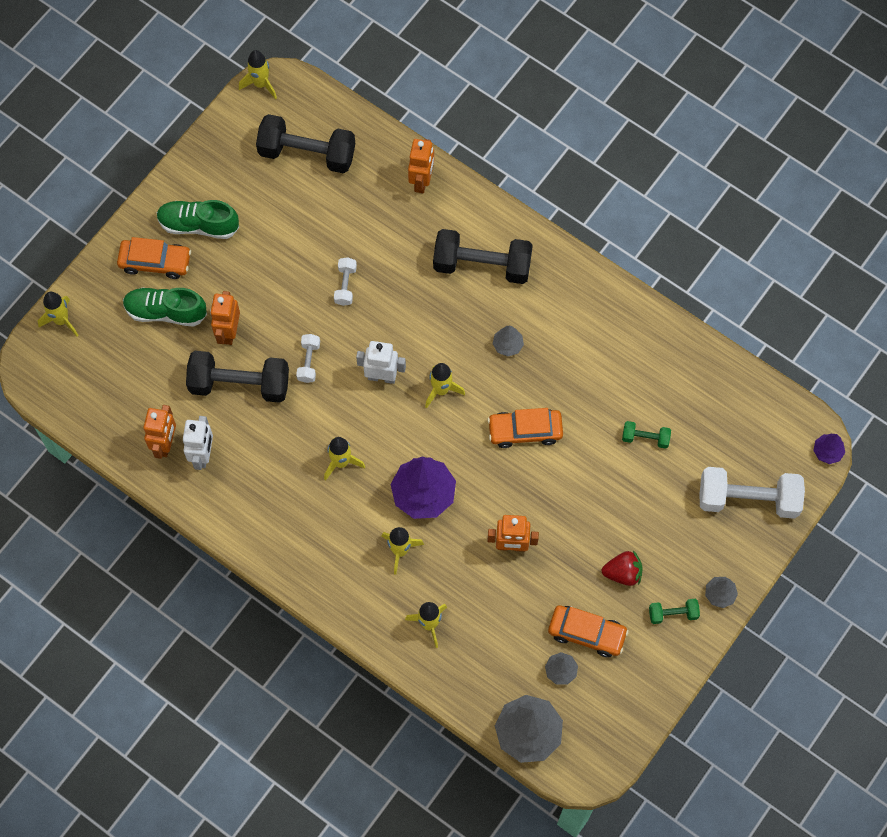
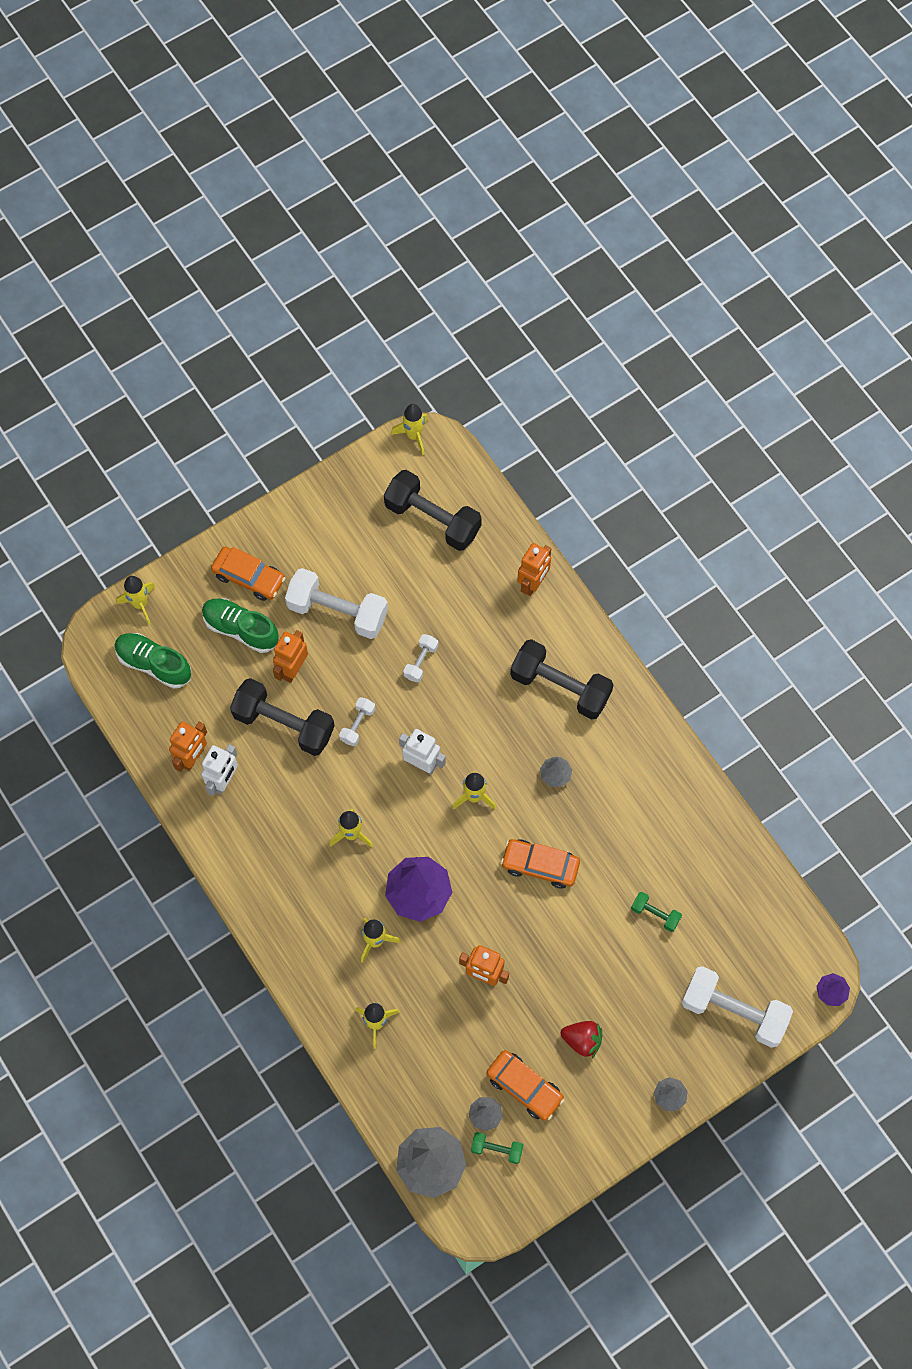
camera: 20 degrees right, 0 degrees up
(198, 225) = (303, 554): green shoe -> green shoe (154, 664)
(250, 266) = (337, 612): none -> white dumbbell
(673, 614) = (616, 1098): green dumbbell -> green dumbbell (496, 1149)

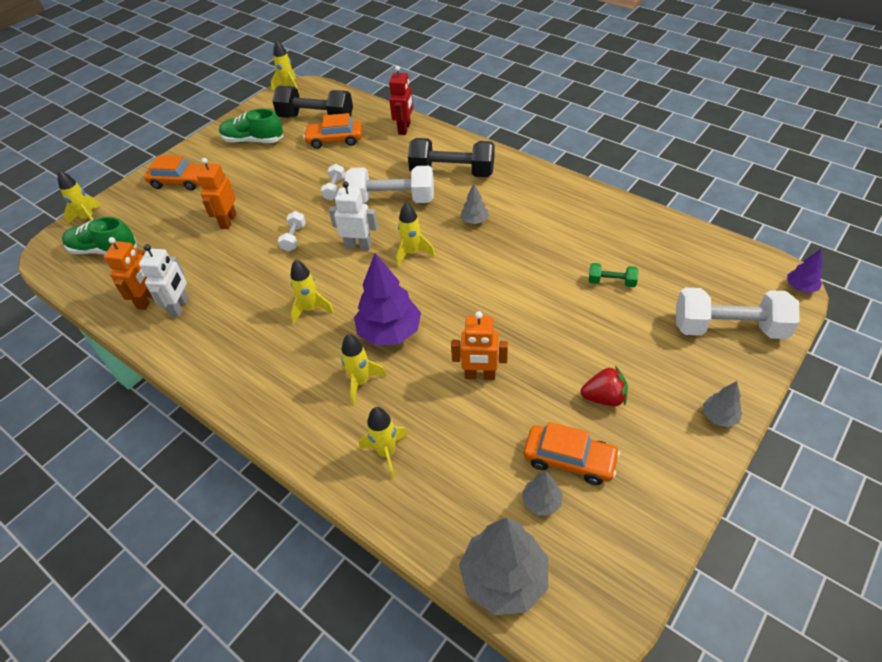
camera: 15 degrees left, 20 degrees down
(240, 629) = (178, 210): green shoe -> green shoe (253, 140)
(284, 724) = (228, 255): black dumbbell -> none
(337, 612) = (257, 180): white dumbbell -> white dumbbell (392, 200)
(496, 1149) = (571, 533): green dumbbell -> none
(533, 583) = (404, 129): orange robot -> red robot
(540, 865) = (492, 280): orange car -> orange car (335, 140)

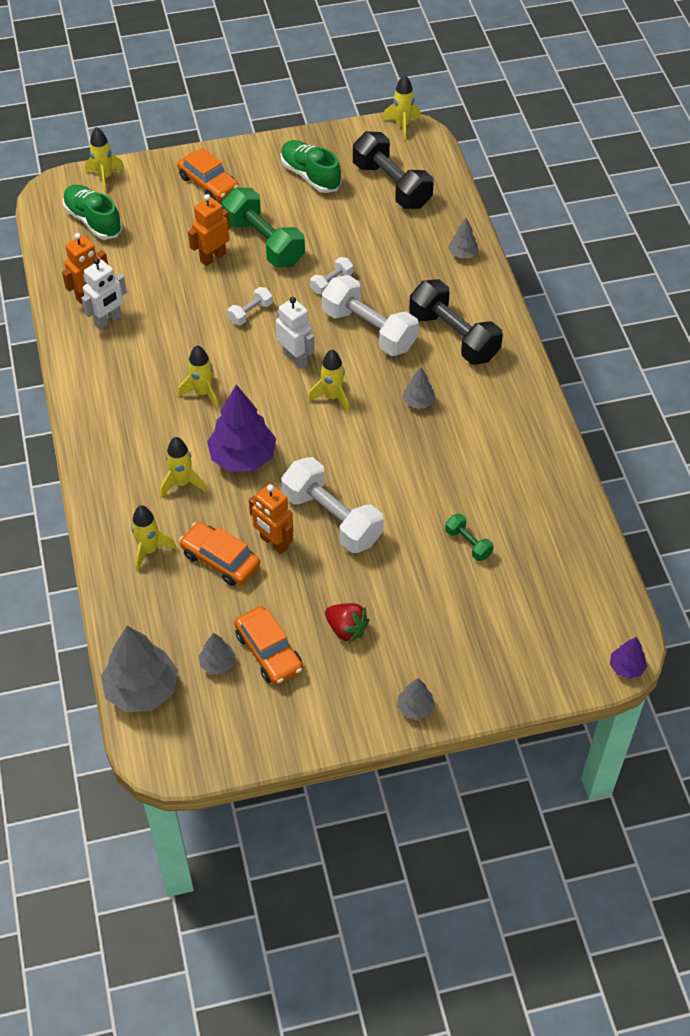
camera: 35 degrees right, 5 degrees up
(259, 192) = (264, 242): none -> green dumbbell
(335, 140) = (384, 224): orange car -> orange car (220, 560)
(404, 129) = (462, 254): red robot -> grey tree
(728, 328) = (514, 653): white dumbbell -> white dumbbell (332, 518)

